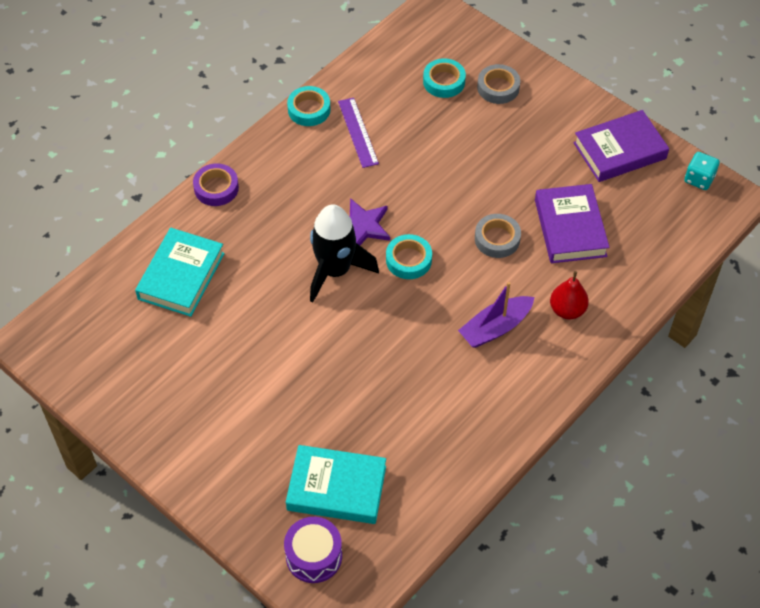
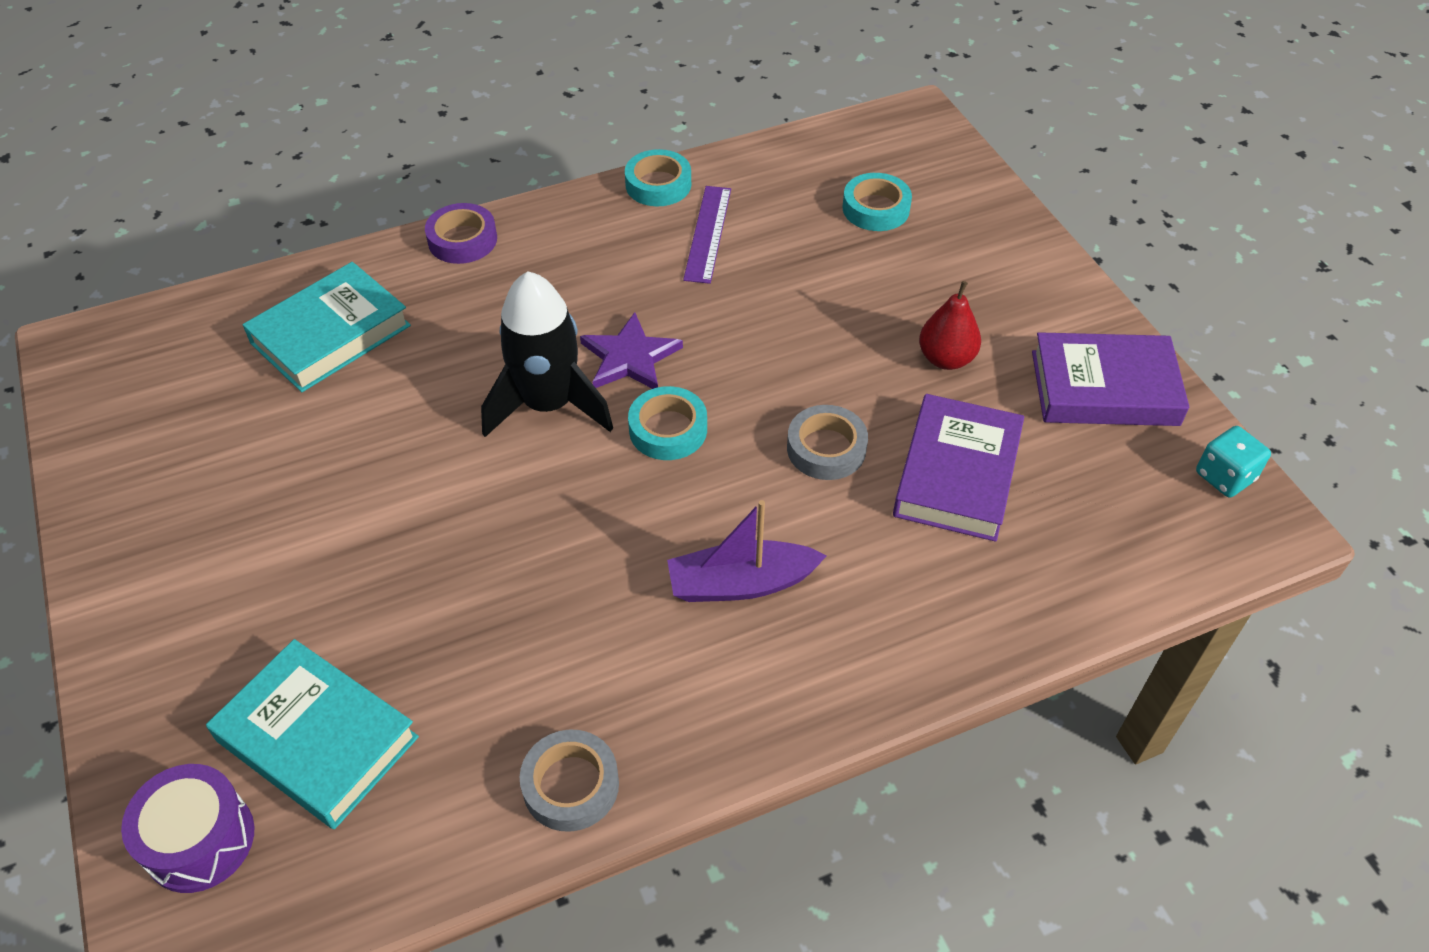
camera: 25 degrees right, 5 degrees down
(498, 87) = (954, 240): grey tape -> grey tape (570, 785)
(567, 310) = (879, 601): red pear -> red pear (946, 359)

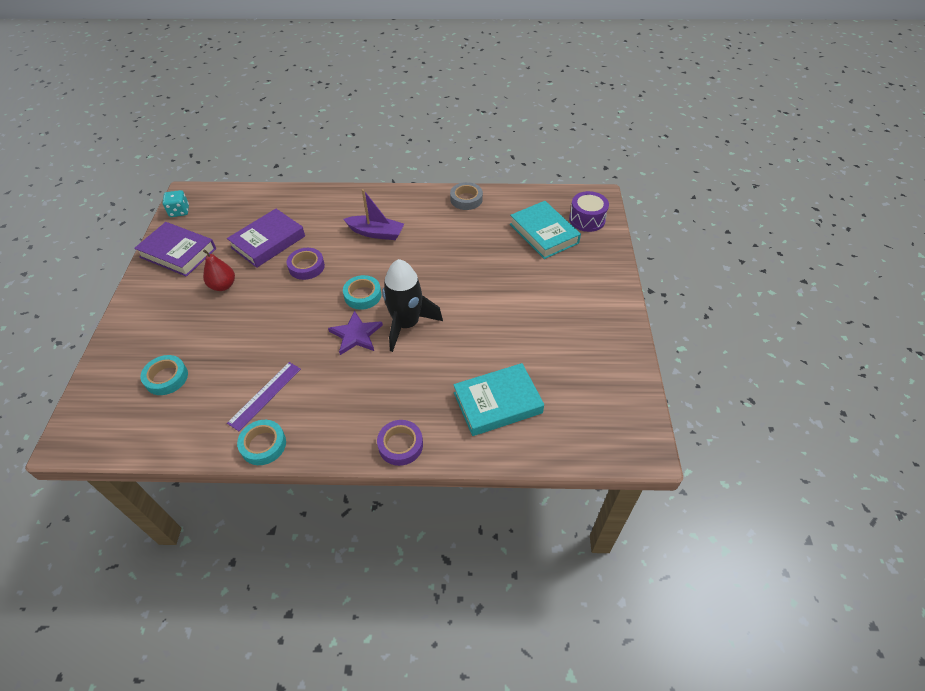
camera: 155 degrees left, 0 degrees up
(826, 448) = (306, 267): grey tape -> purple tape

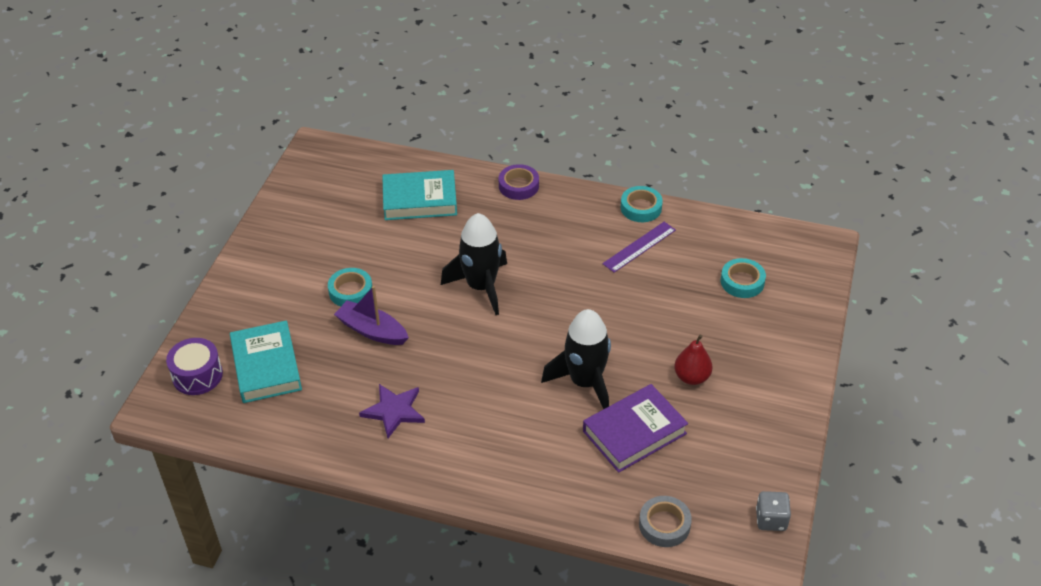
camera: 165 degrees left, 5 degrees down
(178, 253) = (759, 440): purple book -> none
(179, 211) = (771, 519): turquoise dice -> grey dice
(306, 267) = (585, 382): purple tape -> black rocket
(356, 335) = (539, 286): purple star -> purple star (394, 411)
(362, 295) = (522, 329): turquoise tape -> turquoise tape (350, 291)
(376, 233) = (484, 415): purple boat -> purple boat (372, 331)
(466, 199) = (339, 446): grey tape -> grey tape (664, 525)

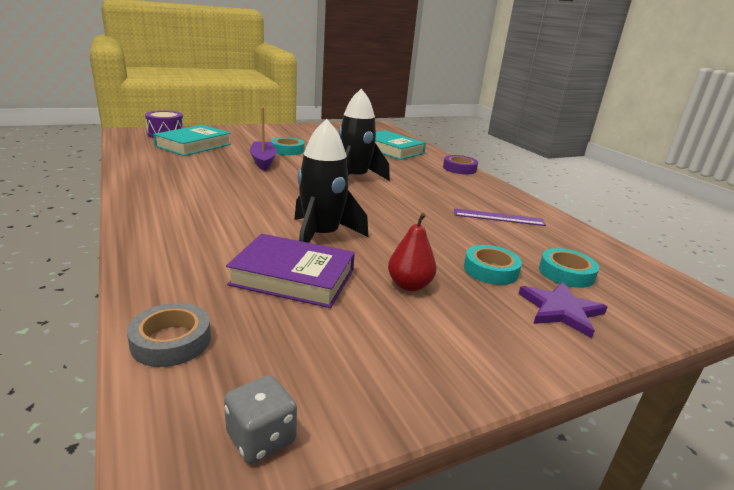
camera: 45 degrees right, 20 degrees down
(394, 411) = (195, 181): purple star -> purple star (560, 310)
(641, 208) = (533, 207): turquoise tape -> turquoise tape (490, 270)

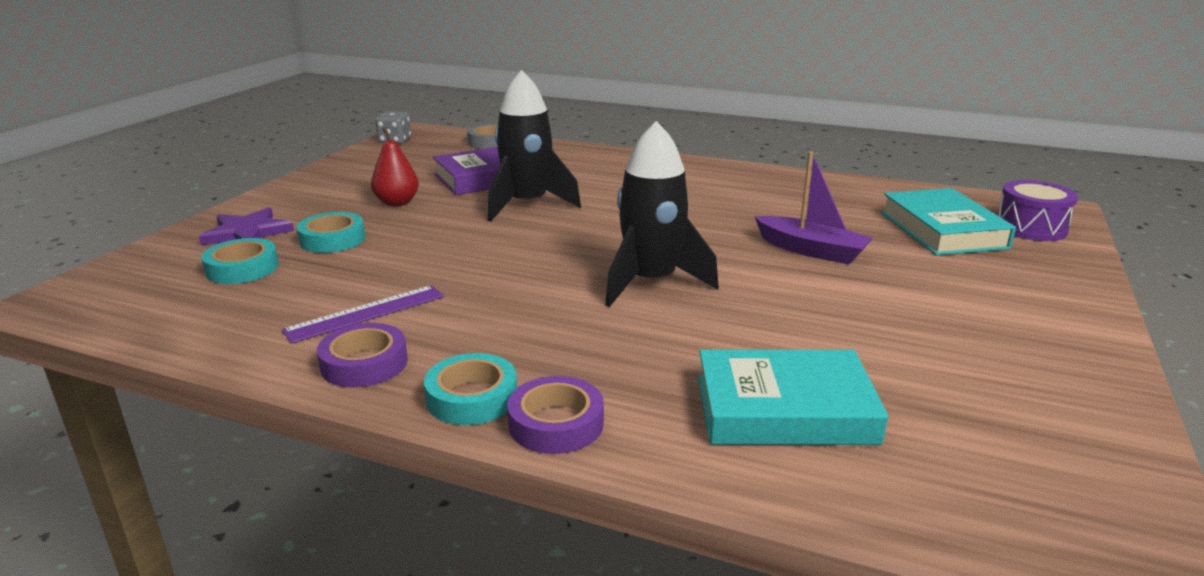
camera: 140 degrees right, 0 degrees up
(287, 150) = (865, 287): turquoise tape -> turquoise tape (472, 397)
(511, 201) = (364, 363): none -> purple tape

